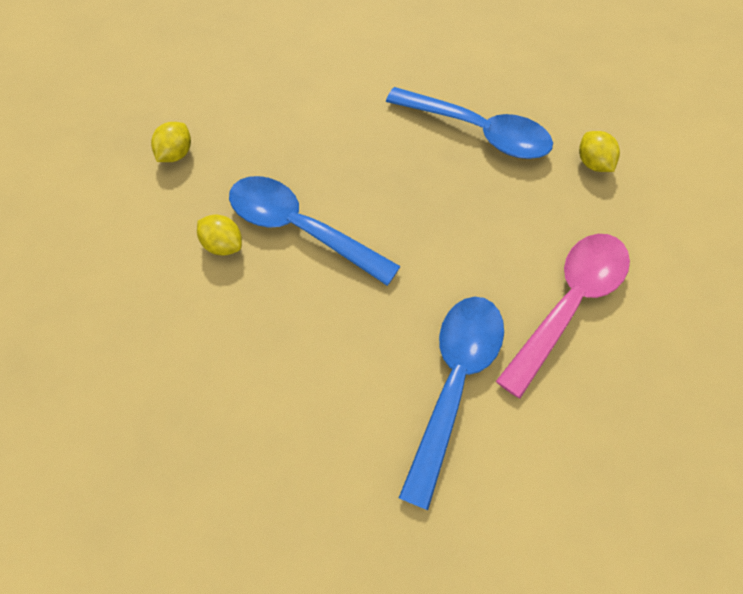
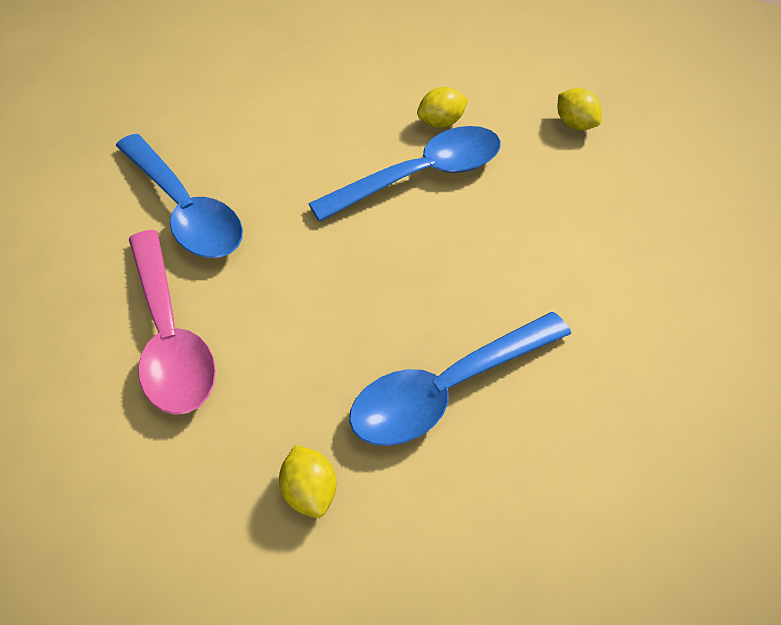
camera: 120 degrees right, 10 degrees down
(592, 163) = (310, 492): yellow lemon -> yellow lemon turned 60 degrees clockwise

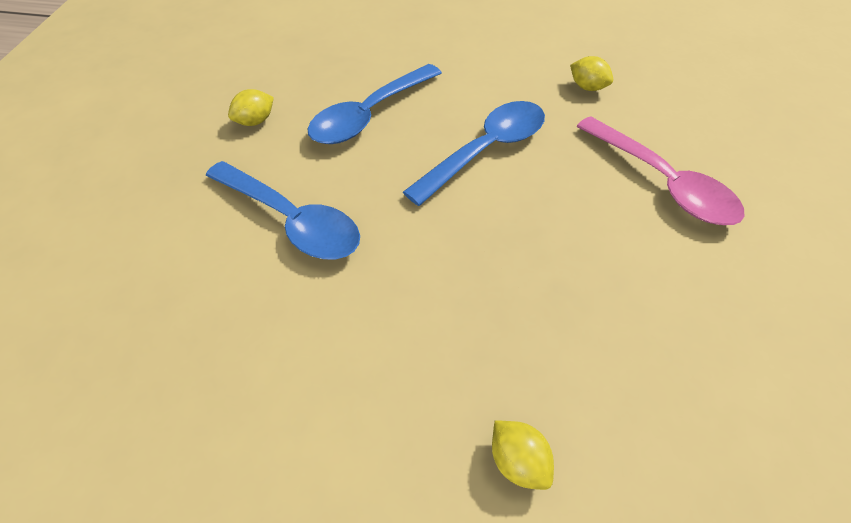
camera: 15 degrees left, 0 degrees up
(170, 336) = (323, 342): pink spoon -> pink spoon (662, 182)
(441, 122) = (482, 104): yellow lemon -> yellow lemon (255, 121)
(447, 389) = (593, 330): blue spoon -> blue spoon (370, 115)

